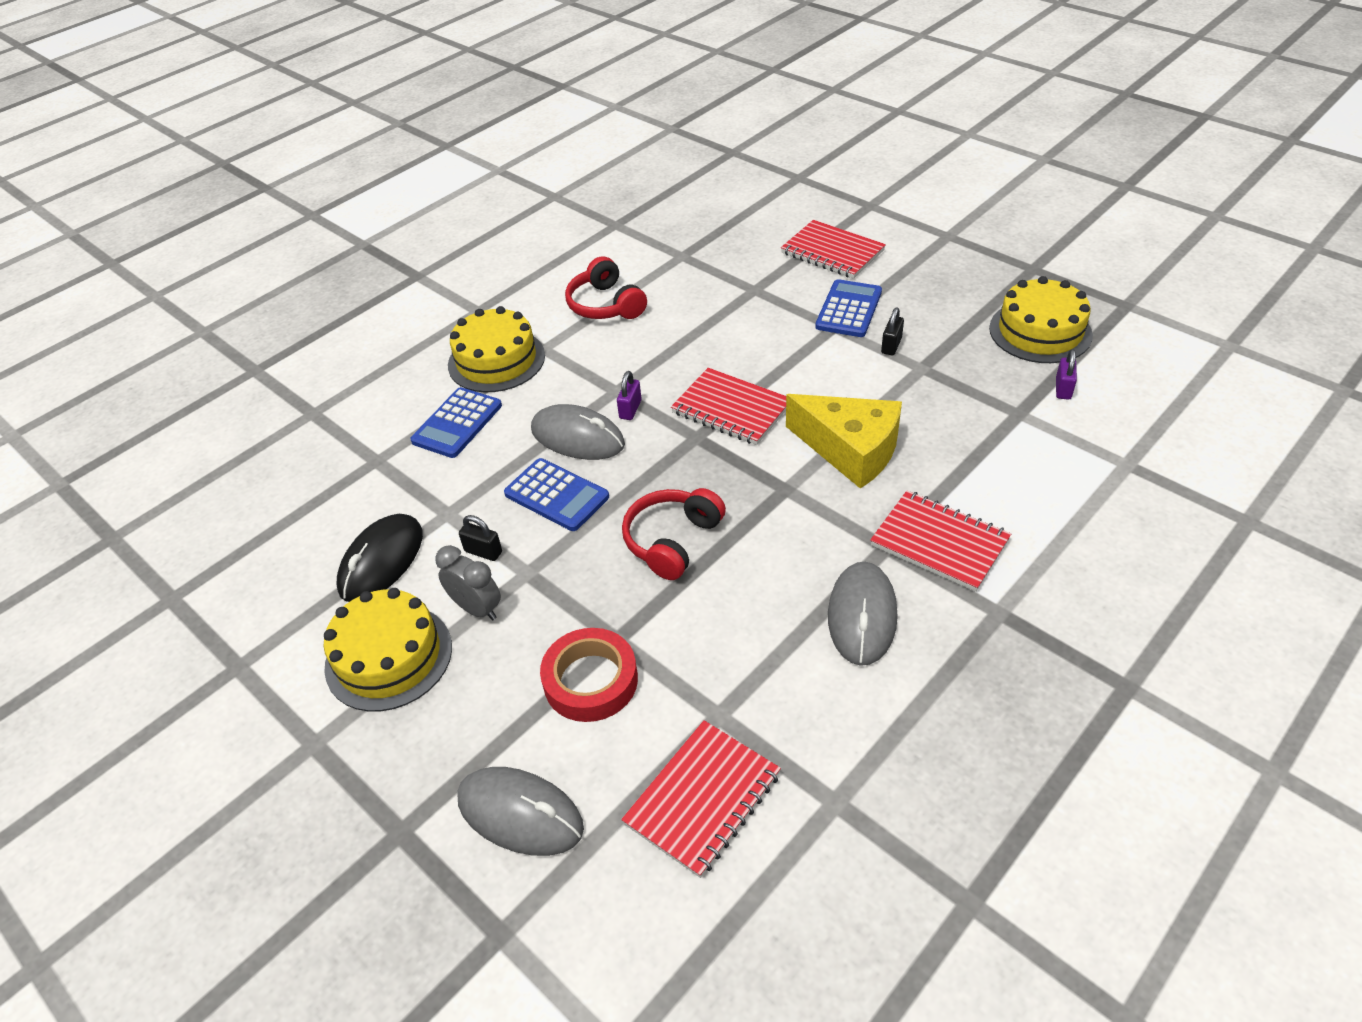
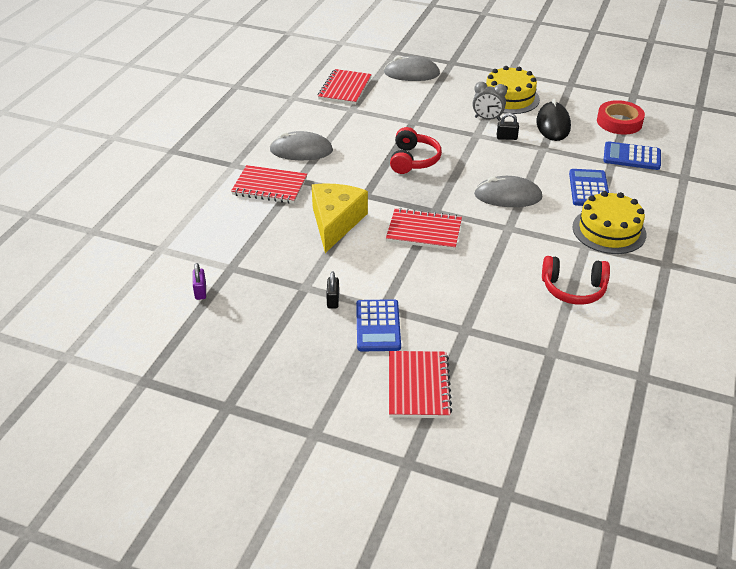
camera: 155 degrees right, 5 degrees down
(557, 495) = (492, 167): blue calculator -> blue calculator (631, 157)
(590, 680) = (414, 108): red tape -> red tape (619, 122)
(605, 305) = (573, 289): red headphones -> red headphones turned 150 degrees clockwise
(630, 409) = (489, 218): purple padlock -> none
(832, 252) = (418, 386): red notebook -> red notebook turned 75 degrees clockwise
(850, 450) = (335, 222): yellow cheese -> yellow cheese turned 90 degrees clockwise
(862, 616) = (301, 151): grey mouse -> grey mouse turned 75 degrees counterclockwise
(1040, 331) = (218, 337): yellow cake -> none

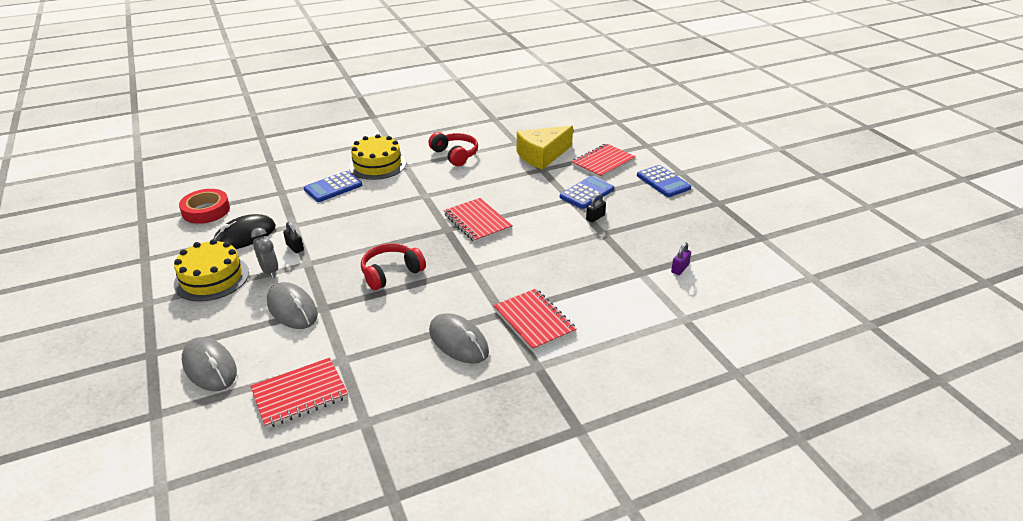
camera: 135 degrees left, 5 degrees down
(335, 222) = (525, 261): yellow cheese -> yellow cheese (542, 155)
(508, 196) = (386, 211): grey mouse -> grey mouse (292, 309)
(631, 157) = (263, 188): blue calculator -> blue calculator (663, 182)

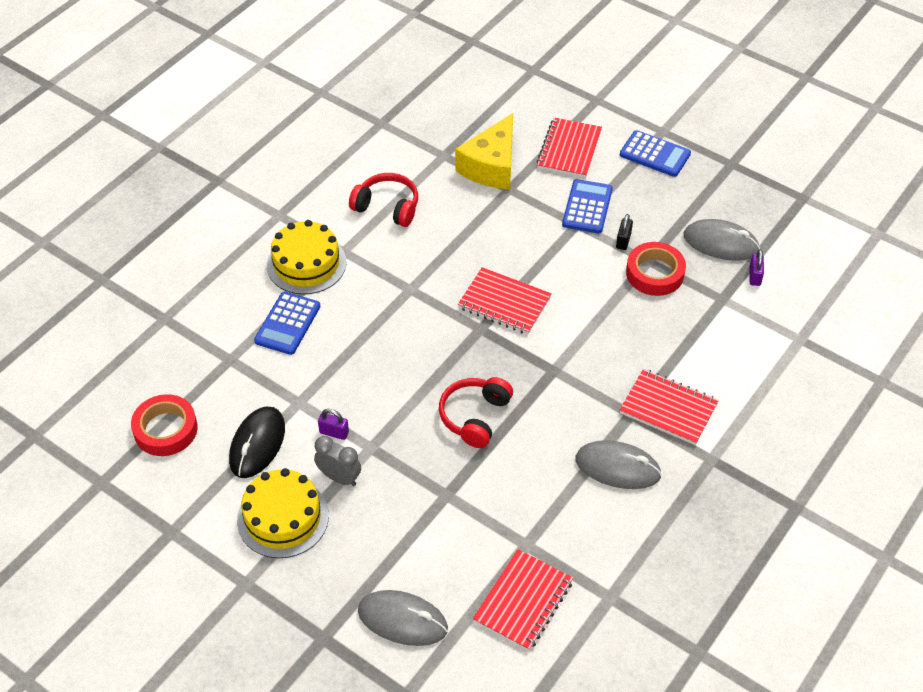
camera: 30 degrees left, 15 degrees up
(292, 309) = (415, 512): grey mouse -> grey mouse (720, 243)
(295, 247) = (334, 432): black padlock -> purple padlock
(601, 242) = (655, 273): none -> red tape

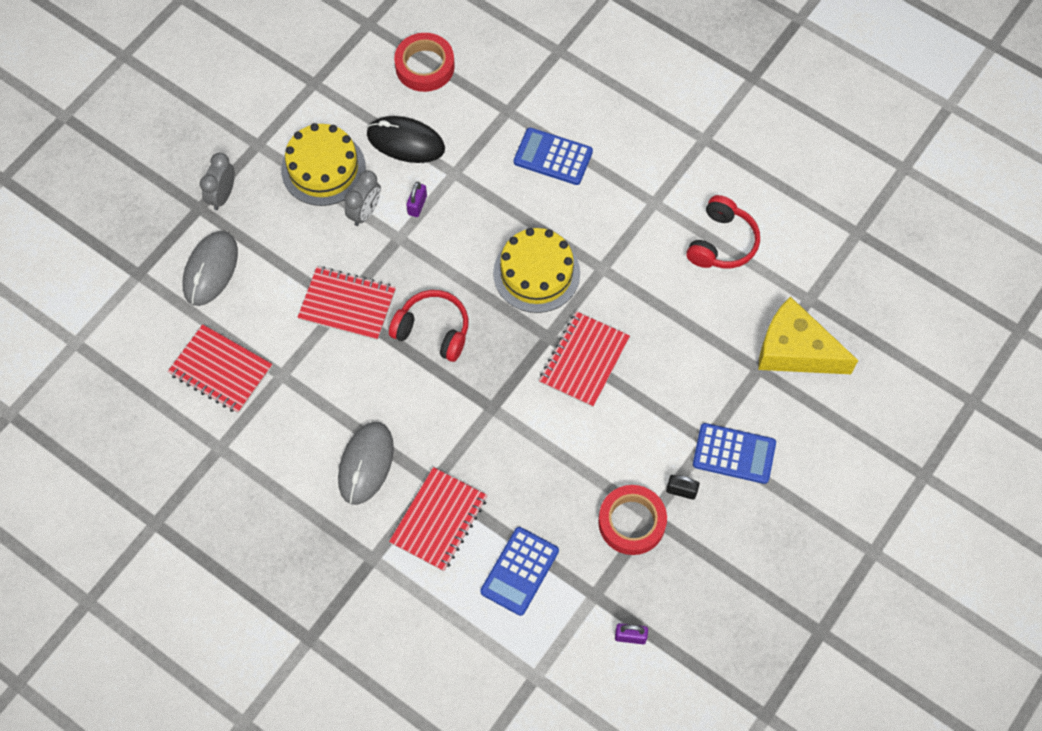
camera: 90 degrees right, 15 degrees up
(306, 264) = (635, 169): yellow cake -> yellow cake (536, 273)
(309, 614) = (222, 195): none -> grey clock
(569, 150) = (829, 438): red notebook -> red notebook (347, 305)
(655, 154) = (830, 538): blue calculator -> blue calculator (519, 571)
(720, 243) = (682, 603): grey mouse -> none

